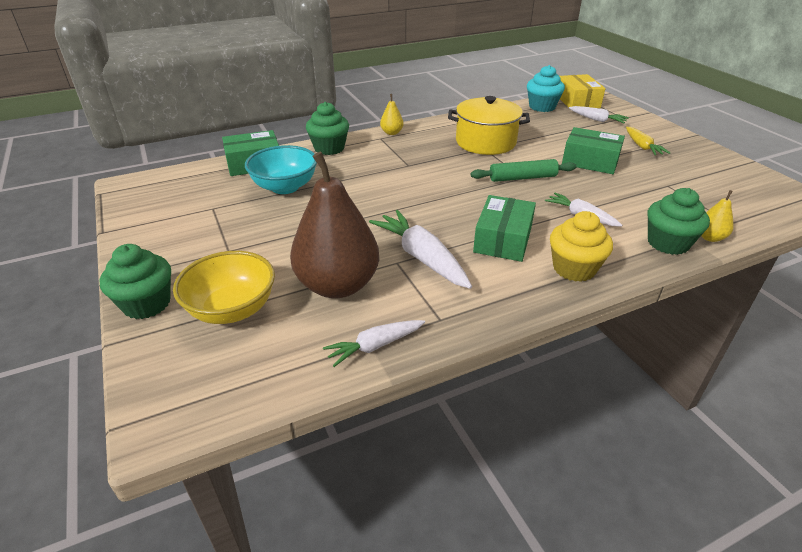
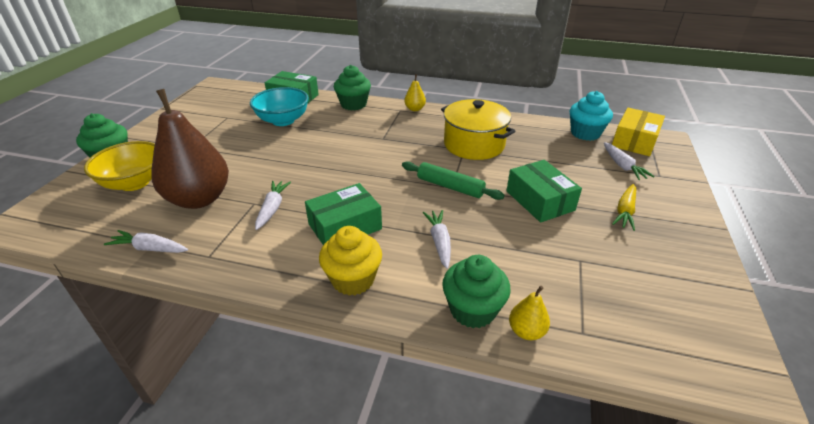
camera: 40 degrees right, 0 degrees up
(422, 257) = (272, 208): white carrot -> white carrot, size x0.61

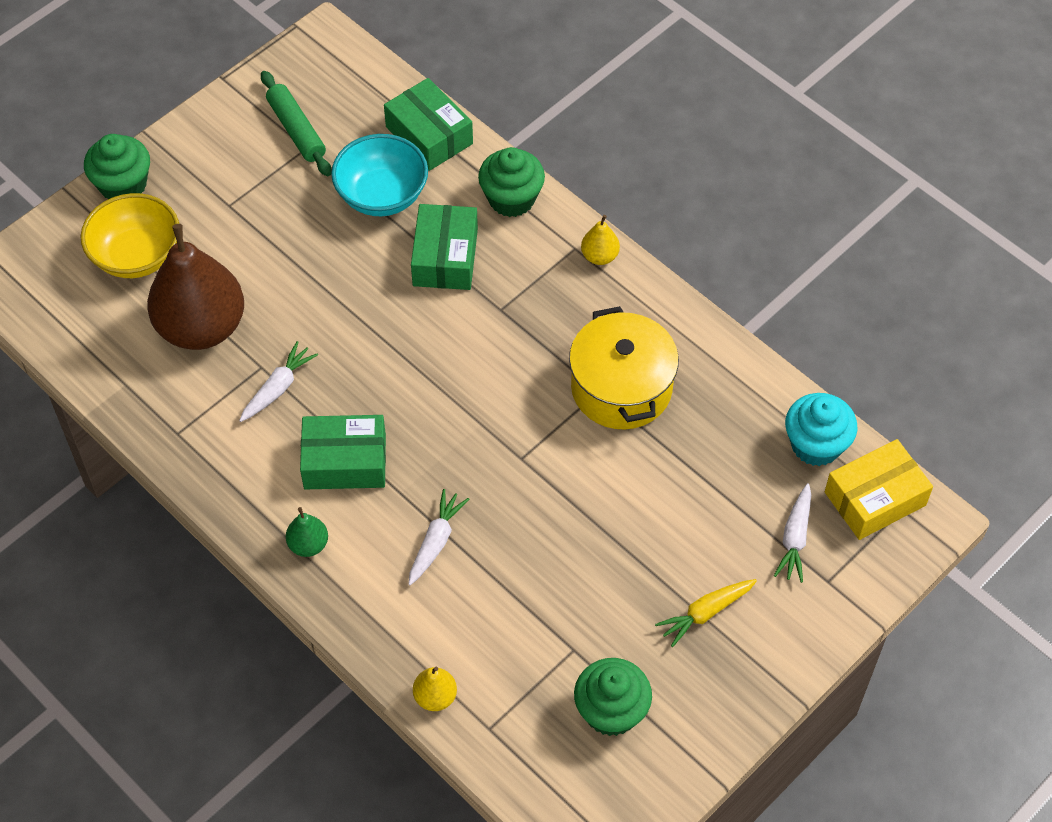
camera: 30 degrees right, 20 degrees up
(150, 248) = (122, 390): white carrot -> none
(353, 279) = (308, 544): yellow cupcake -> green pear
(450, 187) = (519, 457): green rolling pin -> green rolling pin (296, 130)
(472, 310) = (402, 646): green cupcake -> green cupcake (611, 711)
(539, 200) = (613, 540): green box -> green box (445, 257)

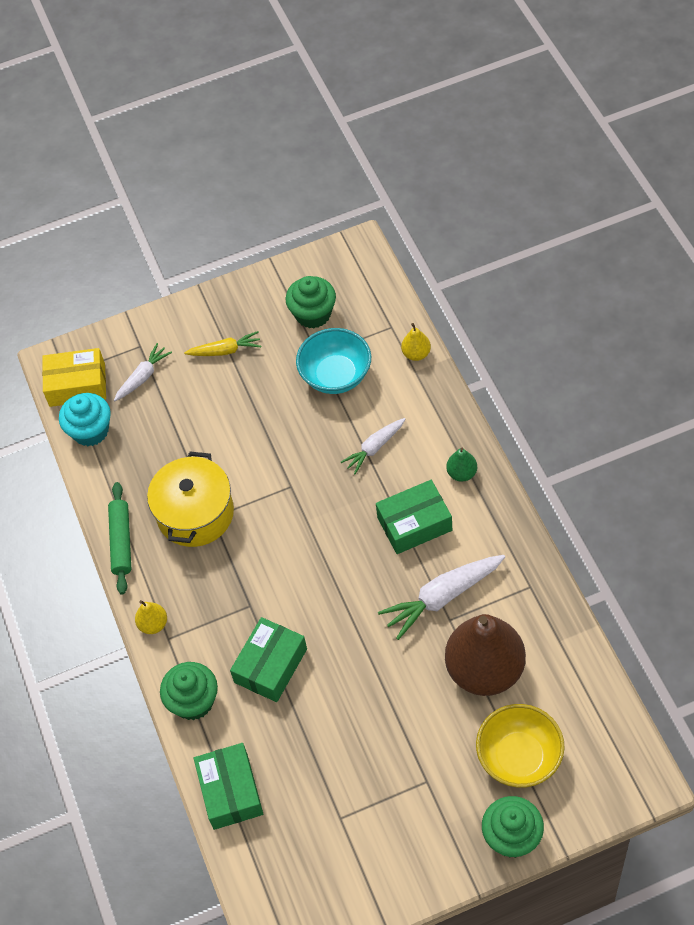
camera: 150 degrees left, 0 degrees up
(278, 388) = (442, 597): white carrot -> white carrot, size x1.64
(296, 130) = (341, 841): green rolling pin -> green rolling pin (121, 541)
(345, 462) = (414, 524): green box -> green box turned 45 degrees counterclockwise
(382, 195) = (295, 743): turquoise bowl -> turquoise bowl (336, 376)

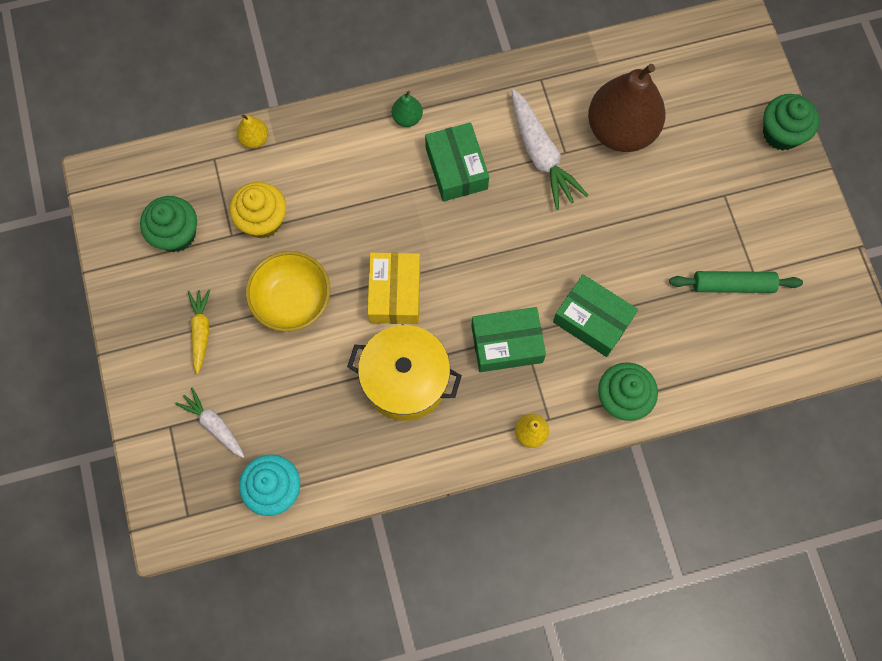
camera: 90 degrees left, 15 degrees up
(77, 385) = (207, 502): yellow box -> yellow box (395, 293)
(121, 541) = (426, 461): green rolling pin -> green rolling pin (733, 285)
(230, 791) = (720, 370): green box -> green box (506, 344)
(336, 376) = (263, 220): turquoise bowl -> yellow cupcake
(374, 448) = (361, 193): white carrot -> none
(519, 757) = (708, 116): yellow bowl -> yellow bowl (292, 301)

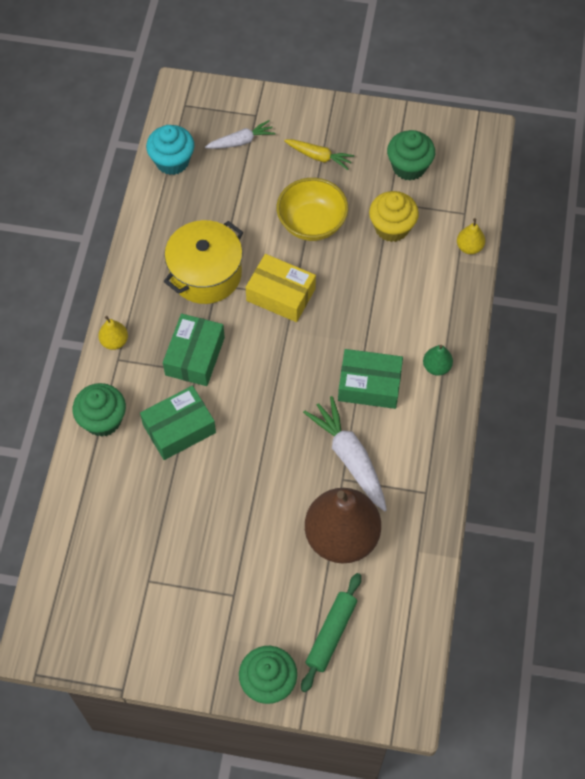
camera: 115 degrees right, 10 degrees down
(541, 155) = (349, 458): white carrot -> white carrot turned 60 degrees clockwise
(733, 285) = (147, 557): green rolling pin -> green rolling pin (331, 634)

